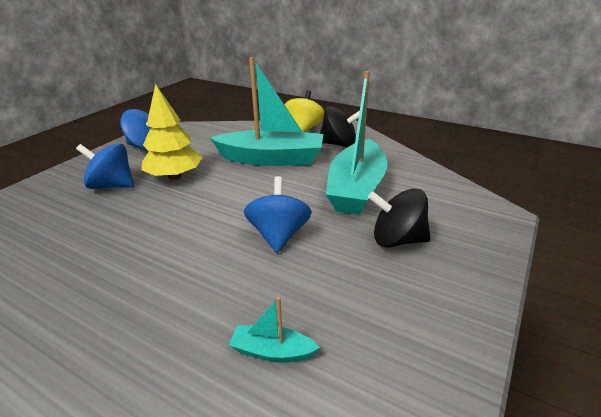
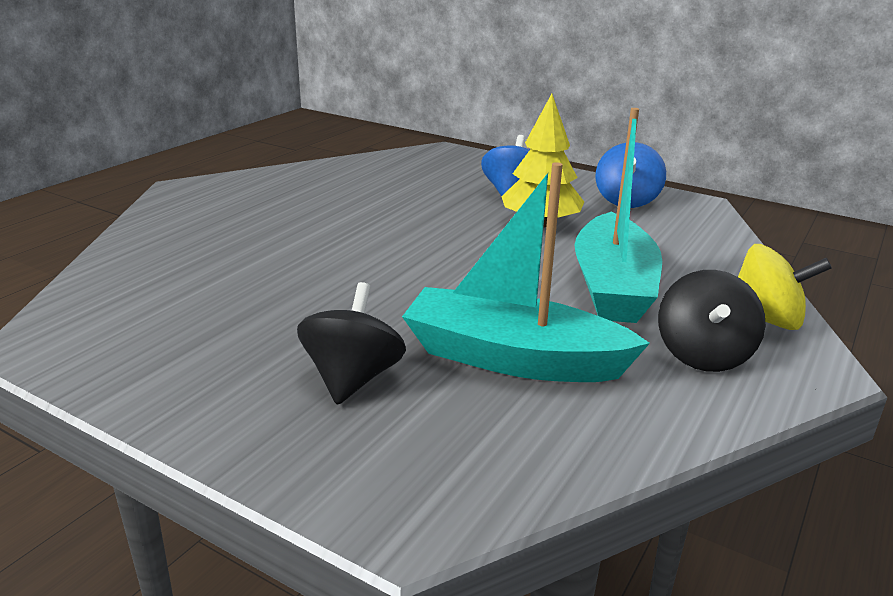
camera: 90 degrees right, 5 degrees down
(272, 351) = (199, 286): turquoise boat -> none
(279, 235) = (386, 290): blue spinning top -> none

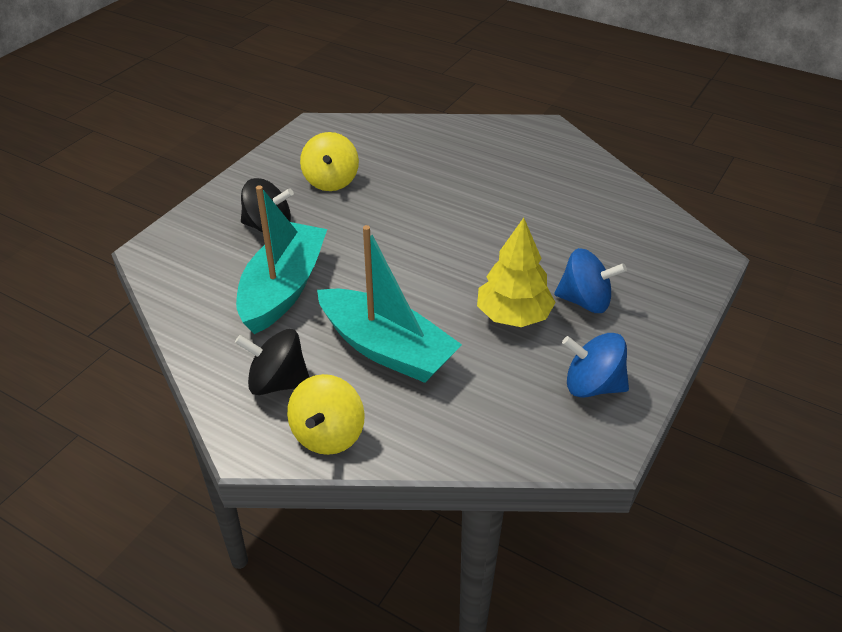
camera: 90 degrees right, 15 degrees up
(236, 325) = (331, 181): none -> yellow spinning top
(613, 287) = (386, 348): turquoise boat -> turquoise boat turned 150 degrees counterclockwise

